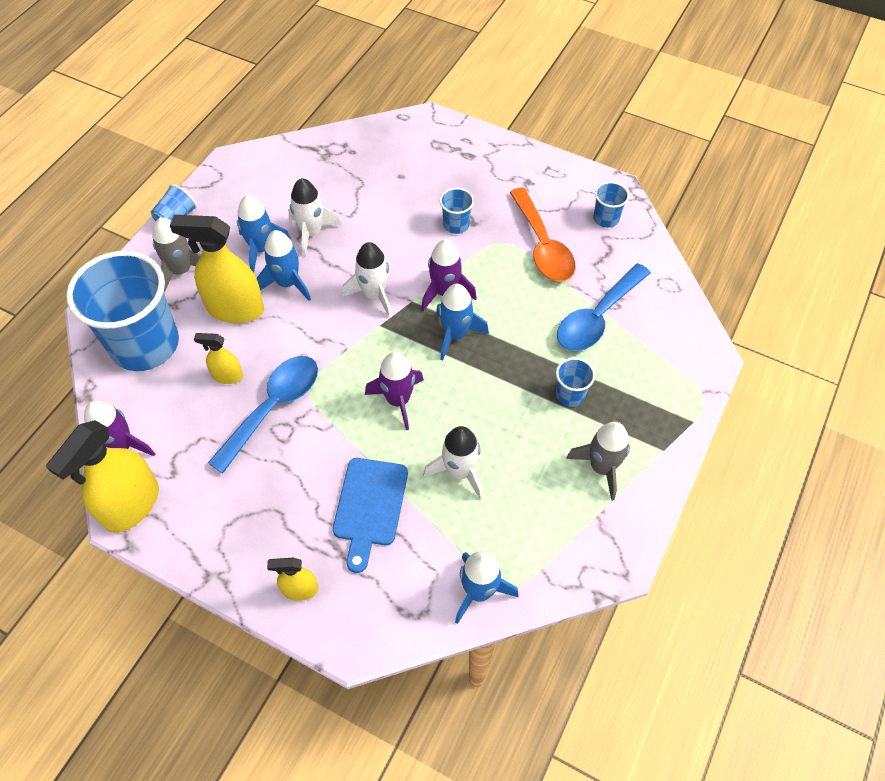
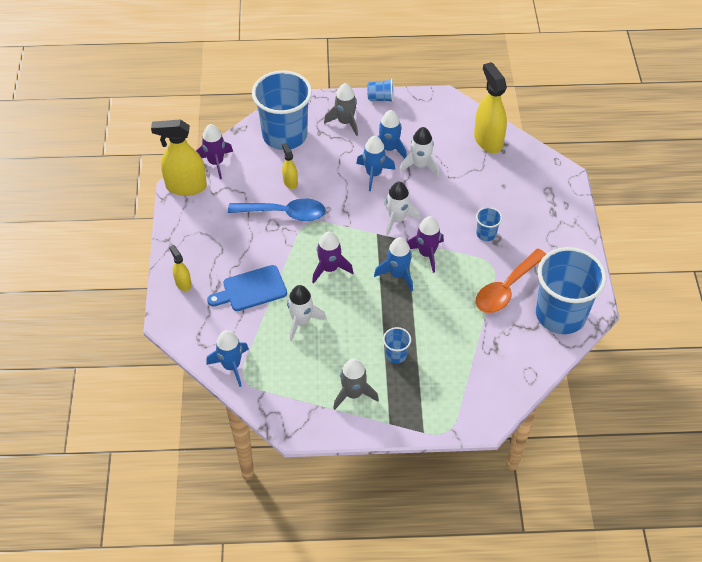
camera: 60 degrees right, 5 degrees down
(235, 309) = (337, 160): yellow spray bottle -> yellow spray bottle (488, 140)
(597, 317) = (469, 344): blue spoon -> none
(606, 218) = (560, 314): blue cup -> blue cup, size x2.41

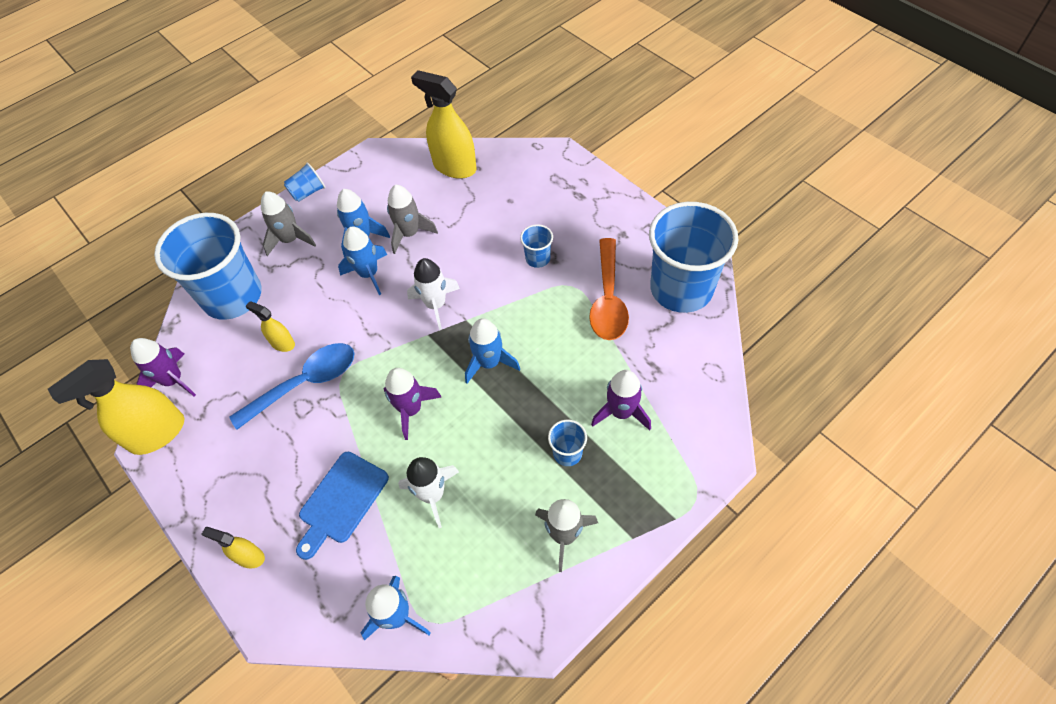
camera: 35 degrees left, 5 degrees up
(420, 165) = (409, 234): white rocket -> grey rocket
(426, 254) = (498, 319): purple rocket -> purple rocket (621, 412)

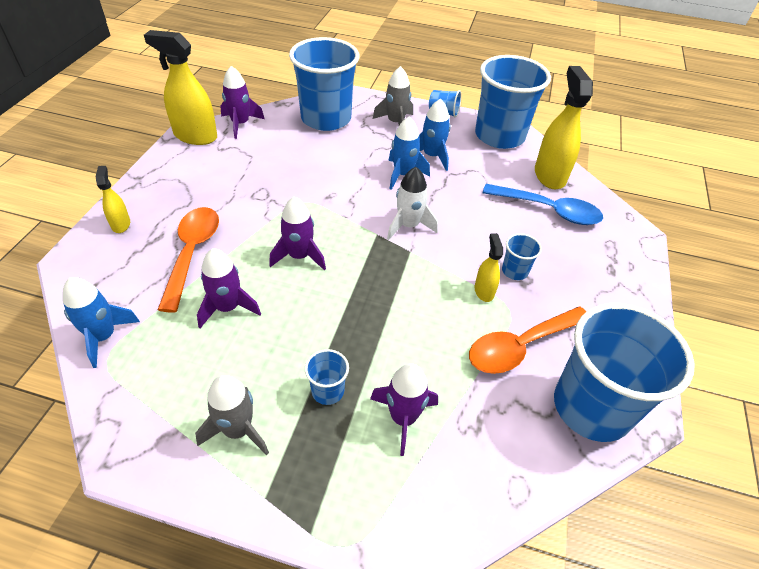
camera: 50 degrees right, 10 degrees down
(282, 343) = (306, 159): yellow spray bottle -> yellow spray bottle (484, 291)
(305, 383) = (282, 186): blue spoon -> blue spoon (549, 210)
(341, 501) = (192, 253): blue cutting board -> orange spoon
(377, 170) = (499, 136): none -> blue cup
(409, 234) = (460, 180): grey rocket -> none
(433, 495) = (228, 308): white rocket -> purple rocket
(489, 363) = (380, 287): blue rocket -> none

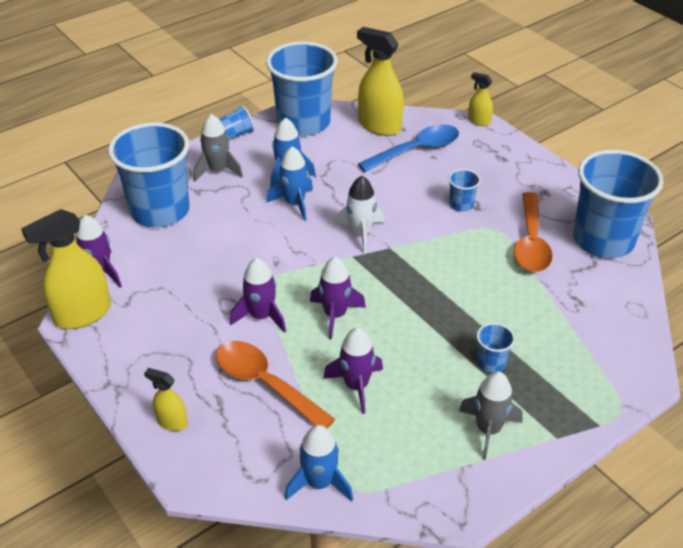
camera: 50 degrees left, 5 degrees down
(403, 418) = (544, 334): purple rocket -> purple rocket (261, 316)
(484, 291) = (466, 231): yellow spray bottle -> yellow spray bottle (479, 121)

